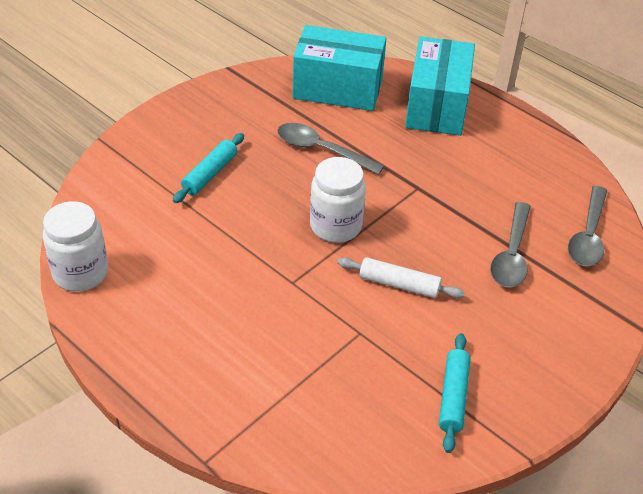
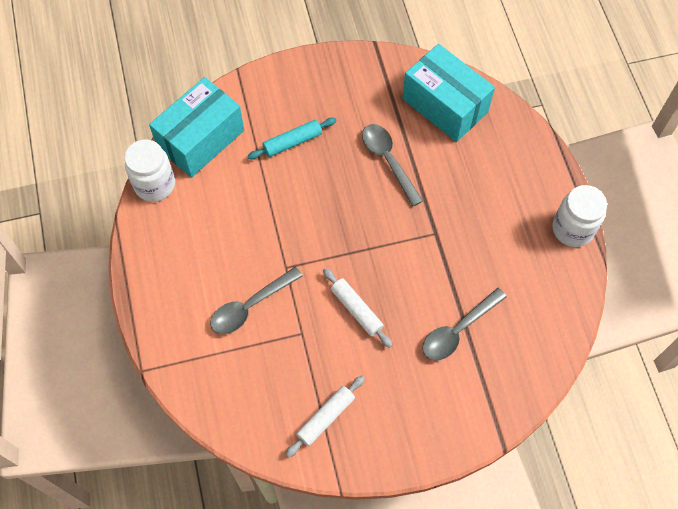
camera: 35 degrees right, 20 degrees up
(335, 226) = (348, 236): white jar -> white jar (572, 229)
(437, 106) = (511, 162): turquoise box -> turquoise box (201, 139)
(453, 397) = (326, 418): turquoise rolling pin -> white rolling pin
(588, 235) = (531, 346): grey spoon -> grey spoon (250, 306)

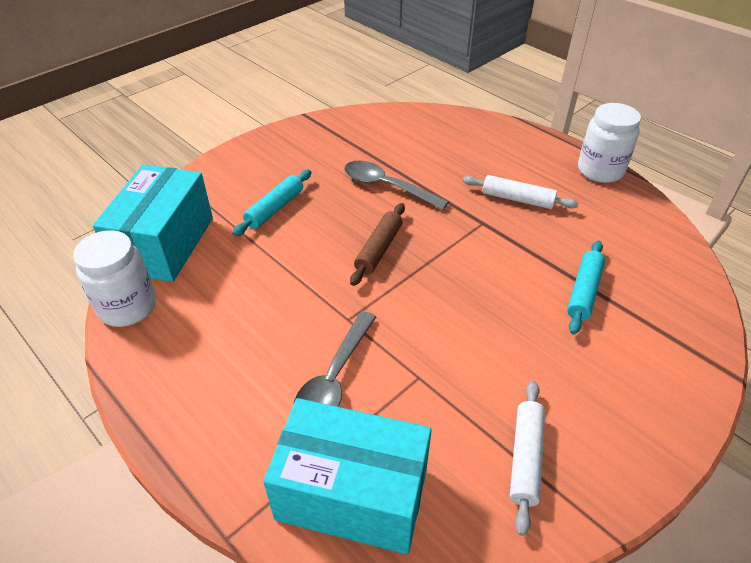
camera: 30 degrees left, 20 degrees down
(342, 219) = (379, 249): none -> brown rolling pin
(356, 310) = (463, 323): white rolling pin -> white rolling pin (517, 199)
(445, 105) = (405, 131): turquoise box -> turquoise box (352, 494)
(458, 330) = (584, 292): grey spoon -> turquoise rolling pin

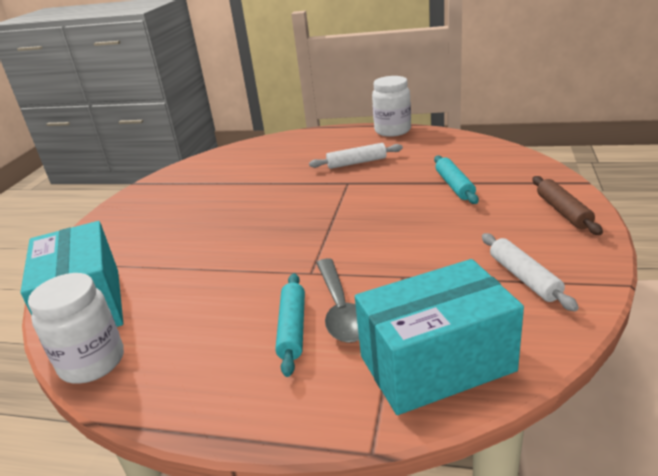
camera: 30 degrees left, 15 degrees down
(275, 208) = (171, 241): turquoise rolling pin -> turquoise rolling pin (292, 329)
(379, 249) = (287, 226): brown rolling pin -> brown rolling pin (563, 211)
(387, 187) = (253, 193): grey spoon -> none

